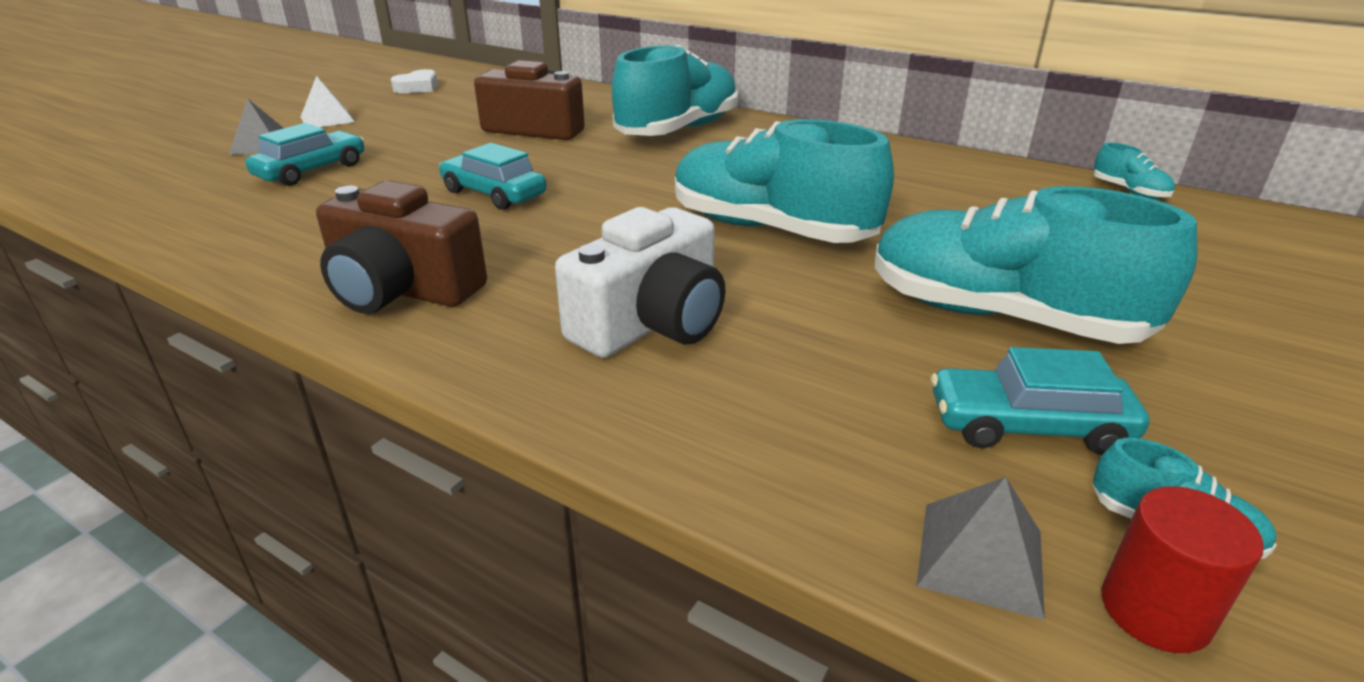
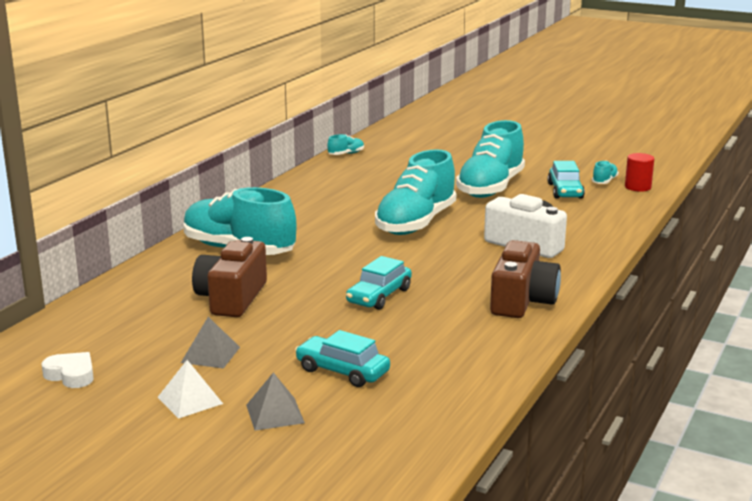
camera: 95 degrees left, 10 degrees down
(980, 557) = (632, 201): grey pyramid -> grey pyramid (210, 355)

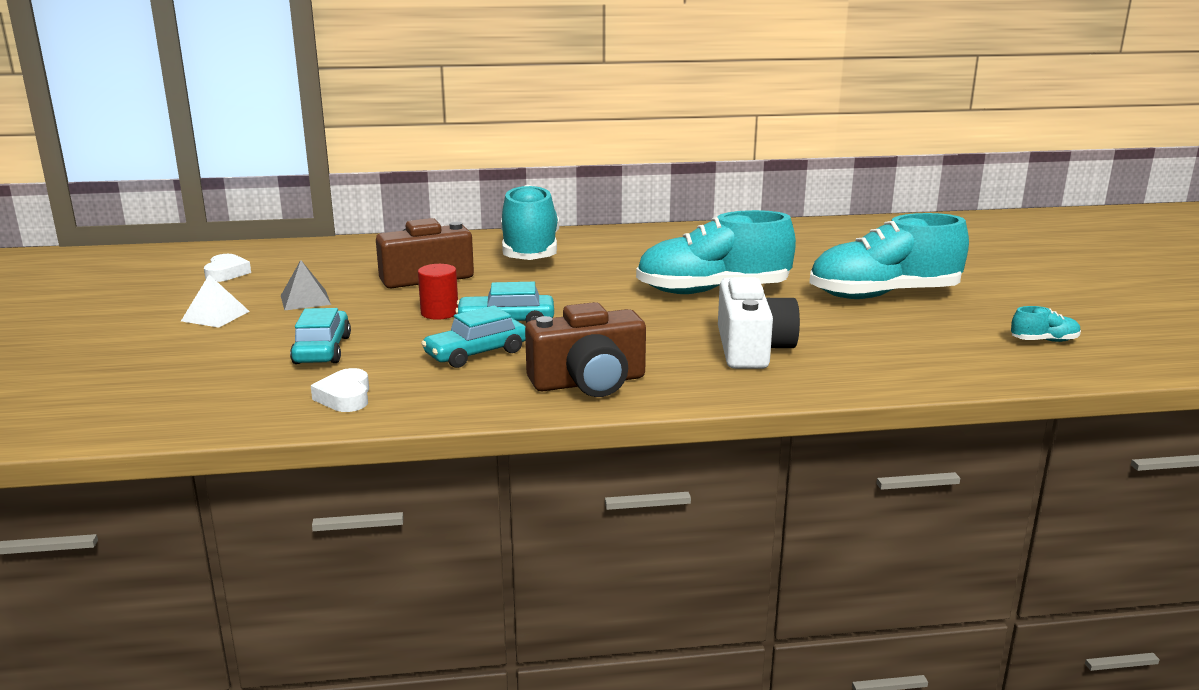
camera: 55 degrees right, 0 degrees up
(274, 413) = (215, 348): grey pyramid -> none
(346, 154) = (836, 224): turquoise shoe -> none
(450, 382) = (345, 397): none -> white heart
(565, 191) = (959, 329): turquoise car -> turquoise car (476, 353)
(638, 187) = (1071, 362): red cylinder -> red cylinder (439, 313)

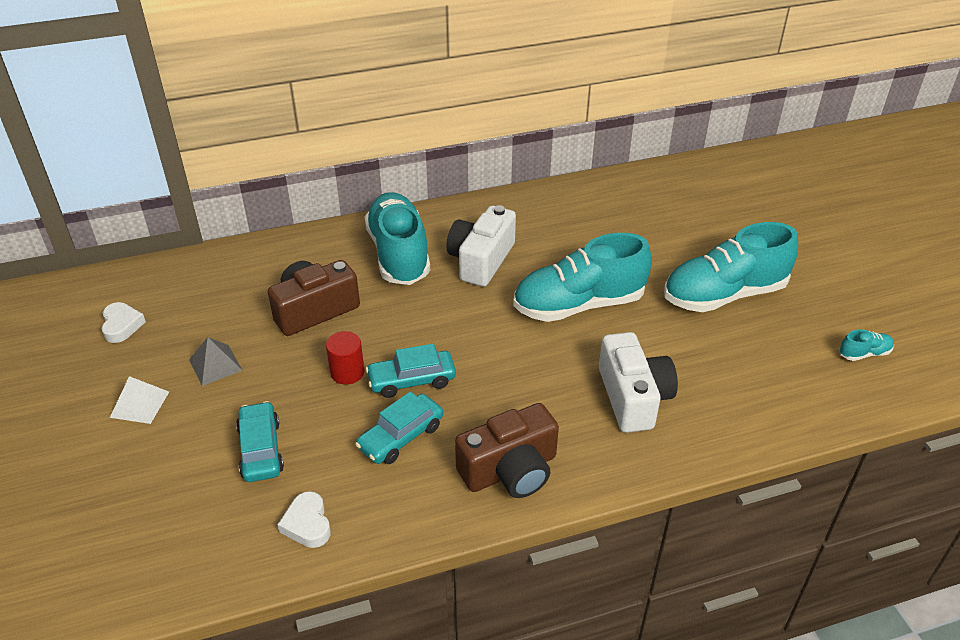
camera: 10 degrees left, 20 degrees up
(616, 260) = (481, 260): none -> white camera

